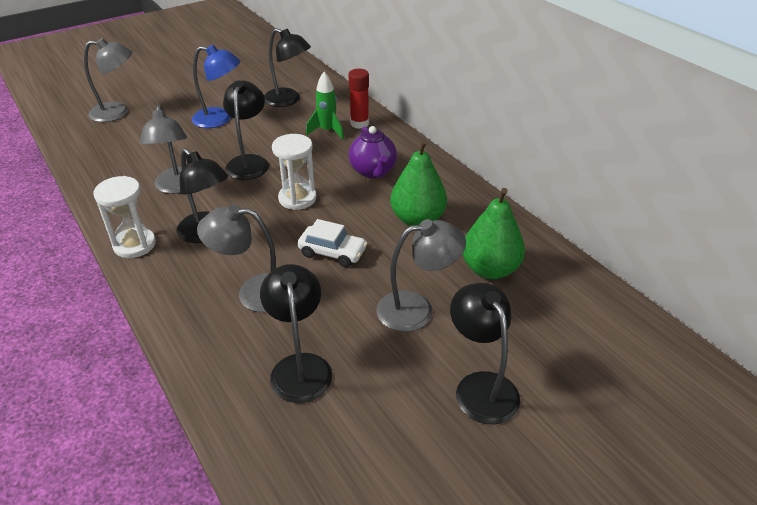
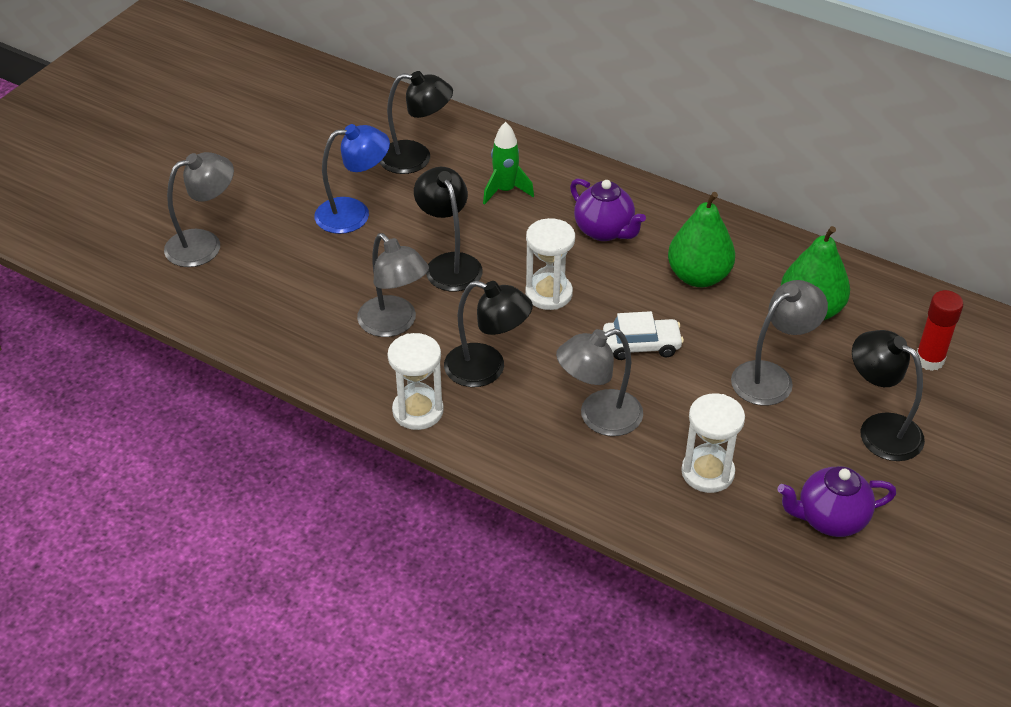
camera: 25 degrees left, 5 degrees up
(300, 366) = (707, 472): black lamp -> white hourglass
(359, 123) = (535, 168): red glue stick -> red glue stick (929, 360)
(373, 451) = (830, 519): none -> purple teapot

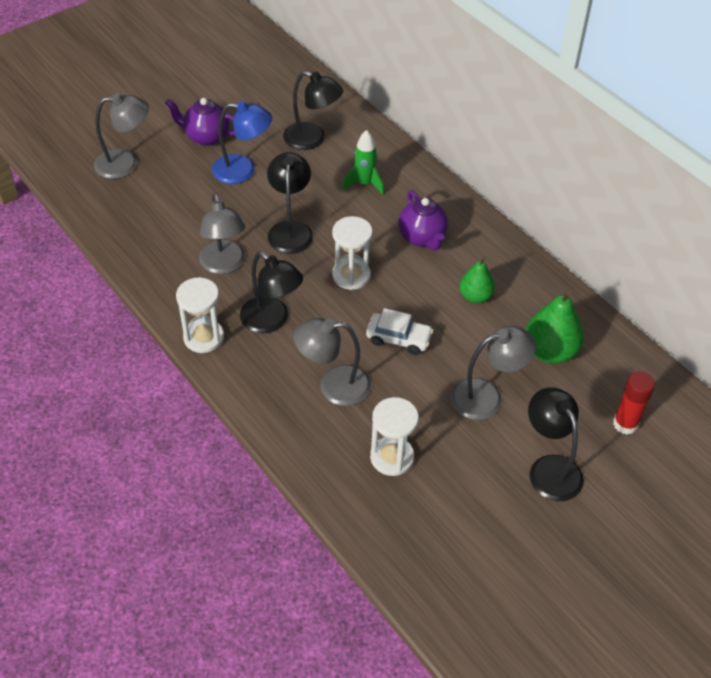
camera: 20 degrees right, 5 degrees up
(698, 276) = (475, 296): green pear -> green pear, size x0.64
(830, 519) = (466, 528): purple teapot -> purple teapot (206, 137)

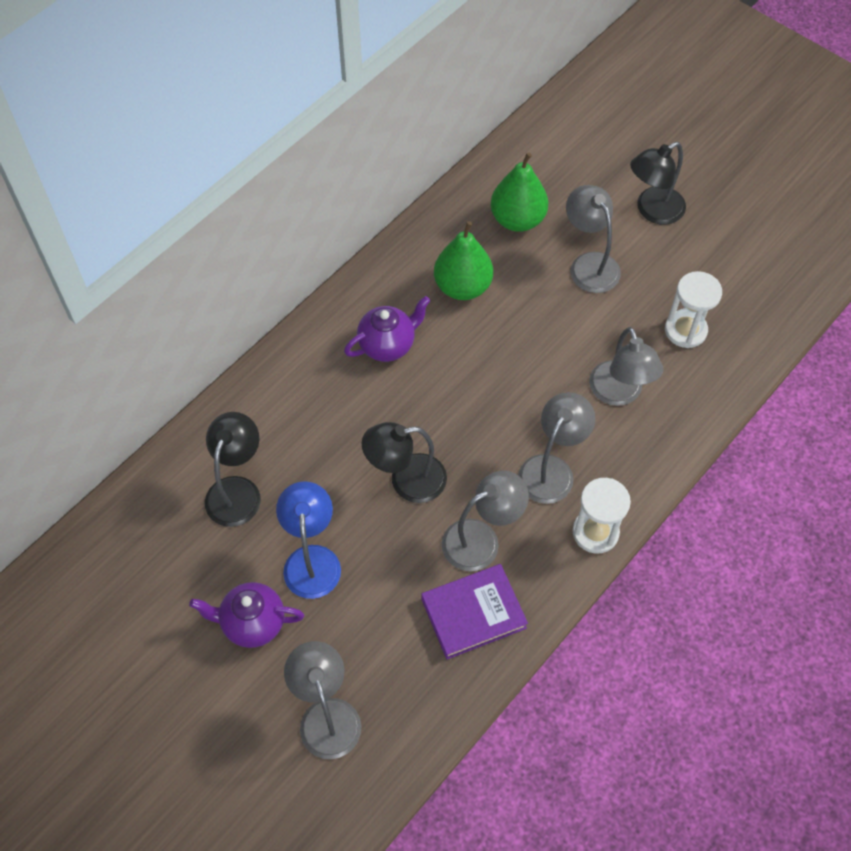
camera: 100 degrees left, 10 degrees up
(165, 249) = (473, 613): none -> purple book
(206, 137) = (252, 623): purple teapot -> purple teapot turned 90 degrees clockwise
(271, 321) = (551, 469): black lamp -> grey lamp
(351, 275) = (463, 404): white hourglass -> none
(364, 184) = (310, 416): green rocket -> none
(398, 338) = (540, 346): white car -> none
(475, 296) = (462, 287): green pear -> green pear, size x1.56
(625, 424) = (585, 160): red glue stick -> none

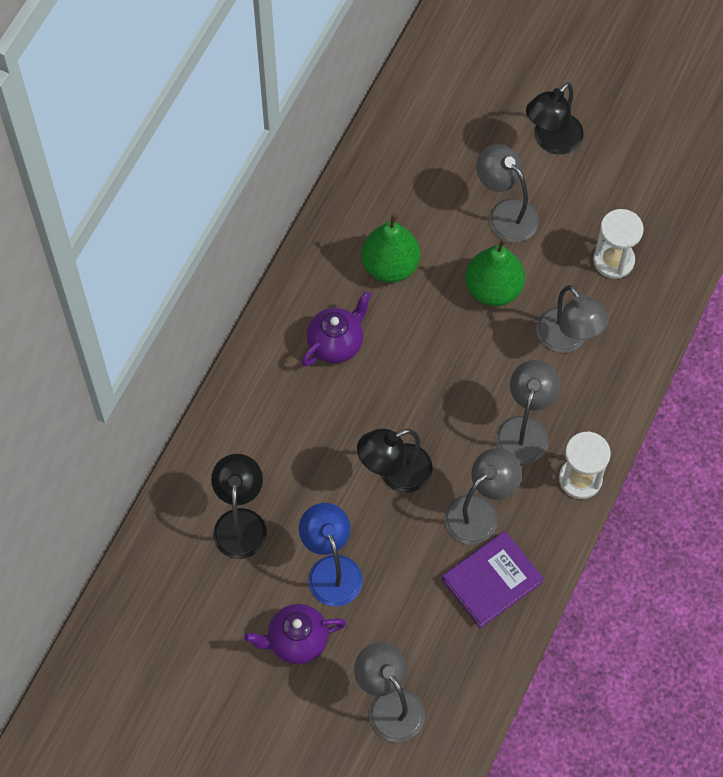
camera: 15 degrees left, 5 degrees up
(517, 219) = (423, 181): green pear -> green pear (493, 289)

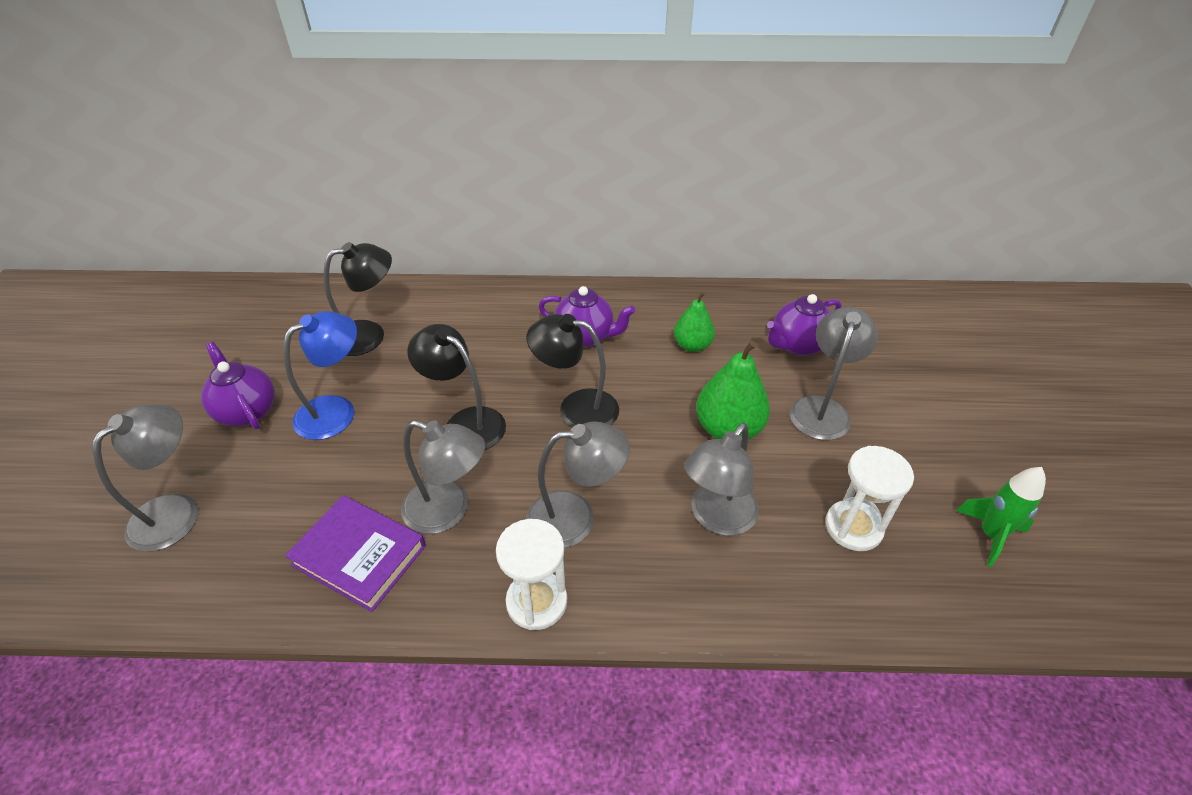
camera: 65 degrees right, 20 degrees down
(390, 266) = (692, 345): green pear -> green pear, size x0.64
(430, 187) = (797, 345): none -> purple teapot
(552, 141) = (939, 417): black lamp -> black lamp (576, 408)
(656, 185) = (990, 535): none -> green rocket

